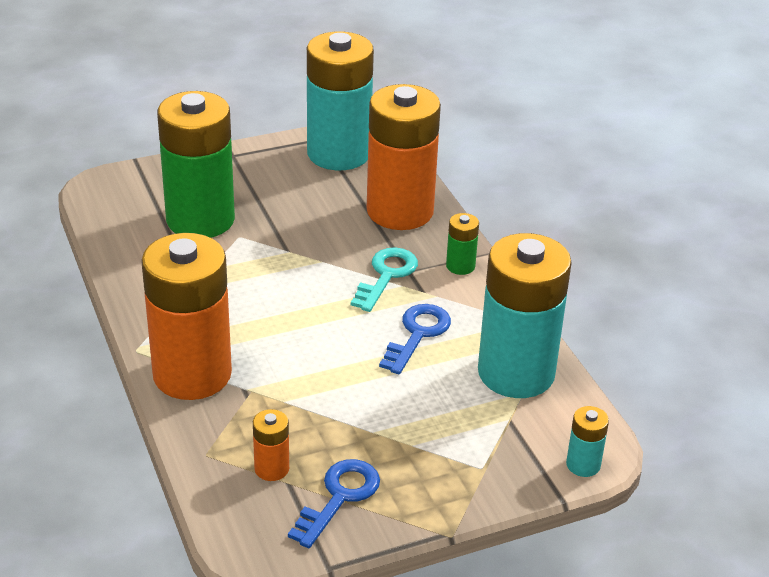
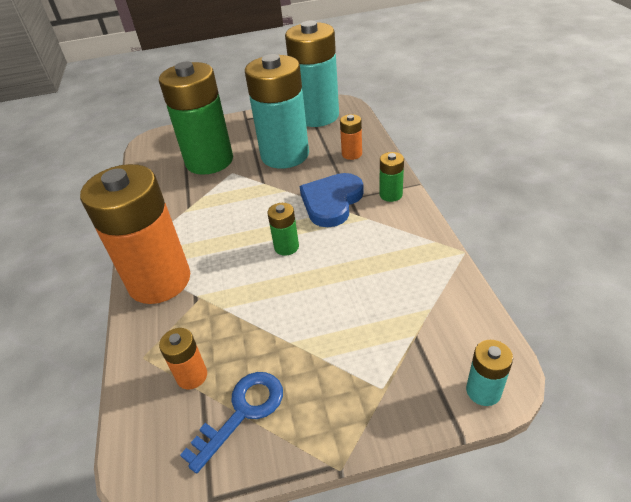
camera: 15 degrees right, 5 degrees up
(342, 331) = (286, 247): none -> green battery
(386, 276) = (331, 202): turquoise key -> blue heart
(400, 211) = (351, 154): orange battery -> orange battery, size x0.41
(417, 334) = (346, 251): blue key -> none
(516, 373) = (426, 289): turquoise battery -> turquoise battery (285, 155)

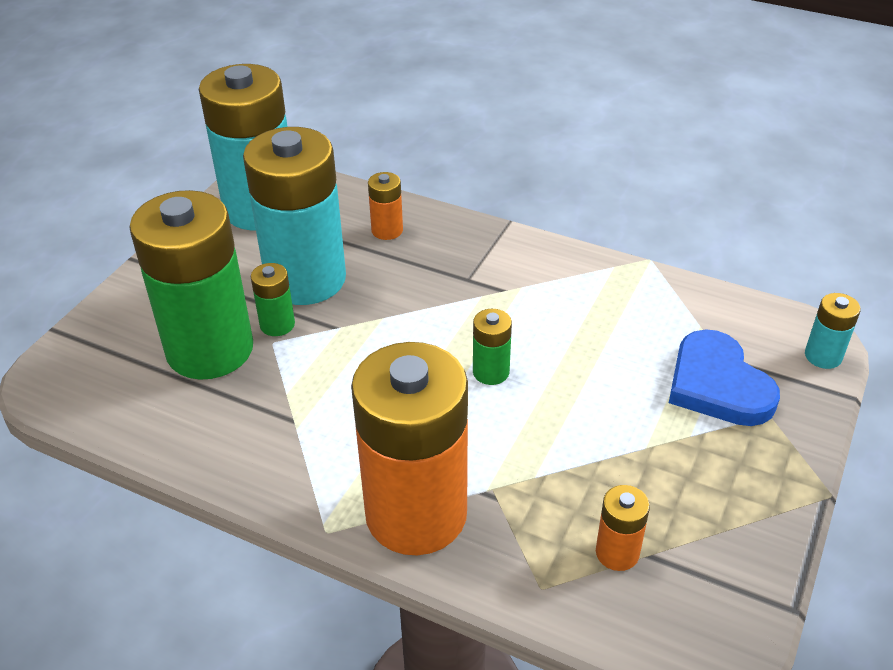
camera: 55 degrees left, 0 degrees up
(242, 412) = (708, 533): blue key -> none
(331, 202) = (456, 295): blue heart -> blue heart (717, 385)
(391, 195) = (503, 249): green battery -> green battery (277, 324)

